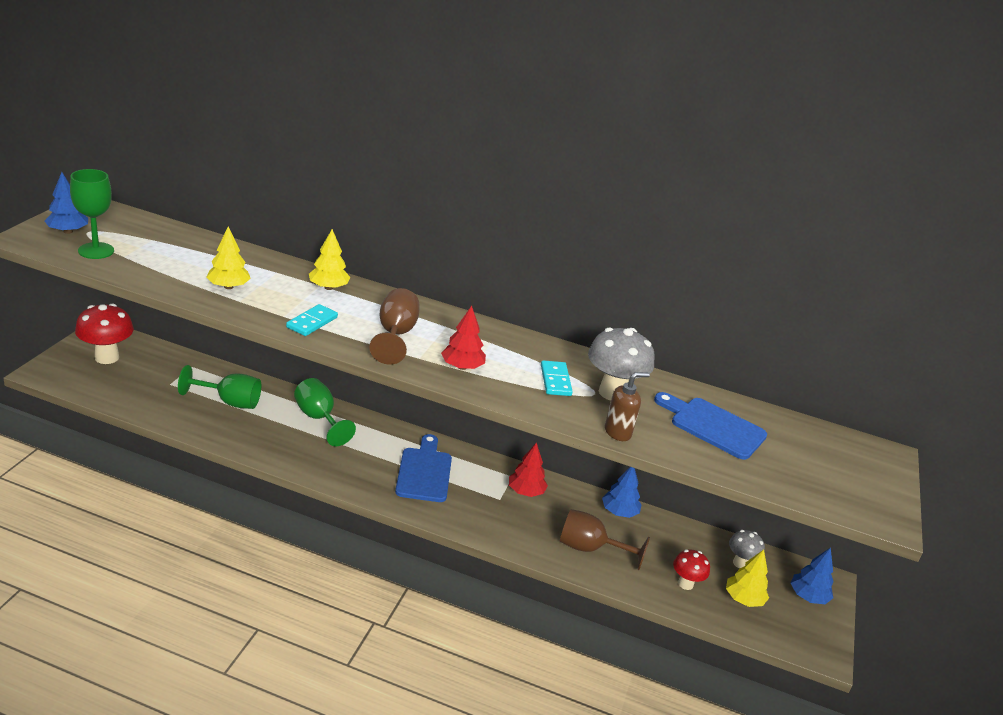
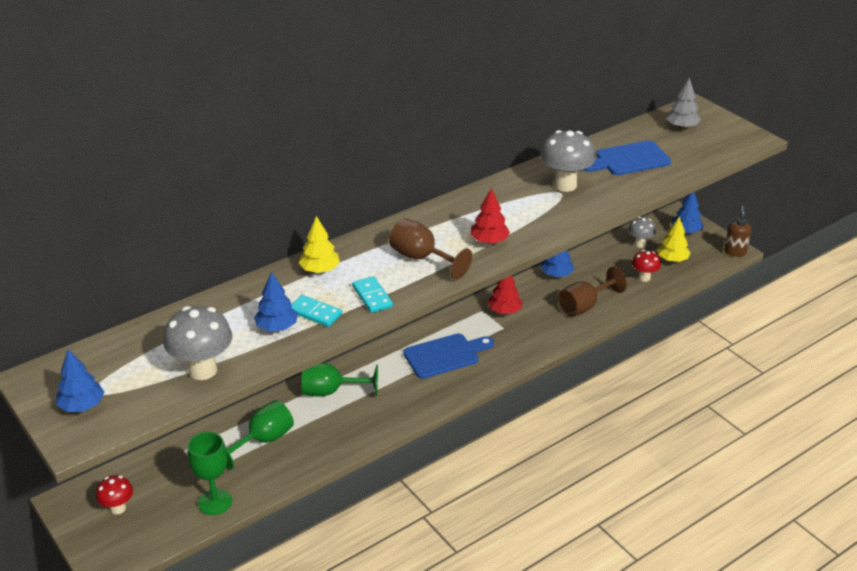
camera: 50 degrees left, 5 degrees up
(96, 251) = (141, 395): green goblet -> green goblet (215, 502)
(107, 357) = (118, 508): red mushroom -> red mushroom, size x0.58
(145, 268) = (202, 370): none -> grey mushroom
(228, 287) = (277, 327): yellow tree -> blue tree
(424, 472) = (445, 355): blue cutting board -> blue cutting board turned 120 degrees clockwise
(555, 380) = (534, 204): turquoise domino -> turquoise domino (315, 313)
(618, 432) = (612, 202): brown soap dispenser -> brown soap dispenser (735, 252)
(831, 452) = (681, 126): none -> grey tree

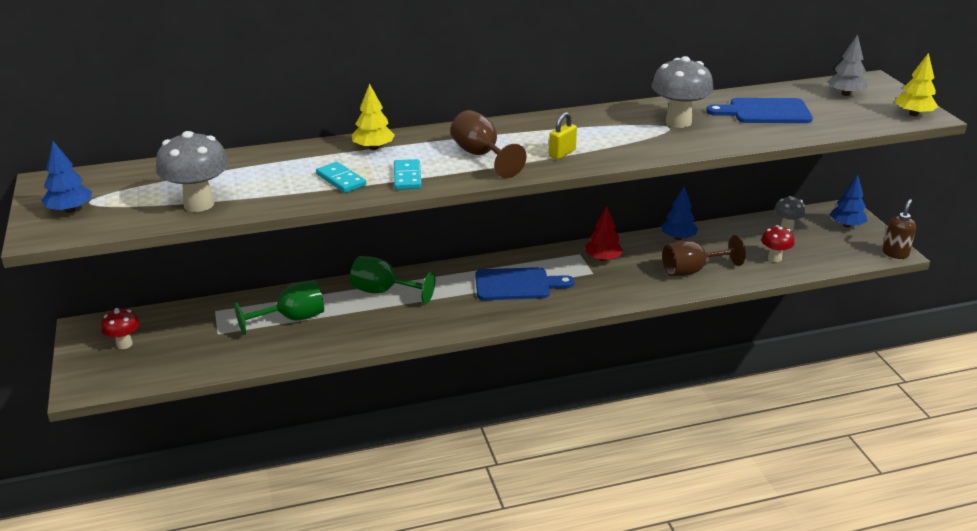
camera: 20 degrees right, 5 degrees down
(215, 502) = (213, 360): green goblet -> none
(277, 327) = (295, 184): blue tree -> none
(489, 241) = (562, 153): red tree -> yellow padlock
(672, 259) = (816, 247): yellow tree -> yellow tree (913, 114)

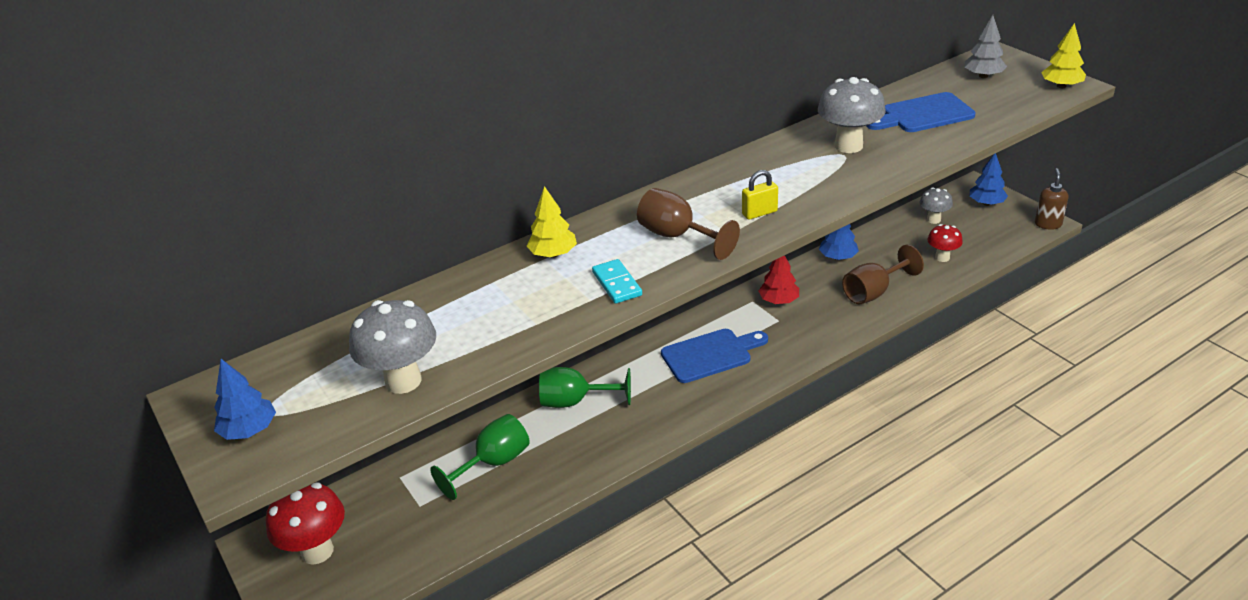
camera: 15 degrees left, 5 degrees up
(124, 344) = (317, 551): red mushroom -> red mushroom, size x1.72
(341, 180) = (546, 306): turquoise domino -> none
(562, 153) = (759, 213): yellow padlock -> yellow padlock turned 45 degrees clockwise

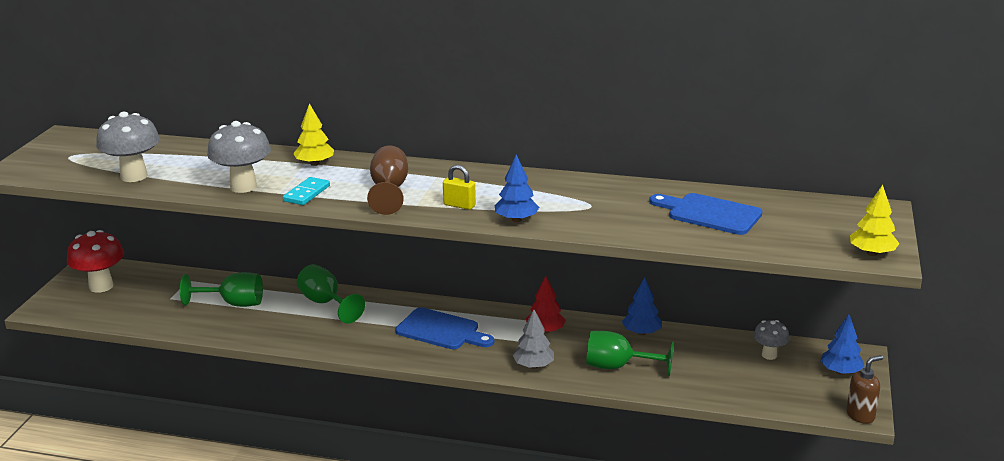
camera: 45 degrees right, 10 degrees down
(249, 430) = (50, 159): blue tree -> blue tree (516, 219)
(848, 146) = (608, 203): grey mushroom -> grey mushroom (243, 187)
(873, 292) = (618, 367): brown goblet -> green goblet
(942, 257) = (718, 380): red mushroom -> none
(983, 76) = (826, 216): grey tree -> grey tree (533, 366)

